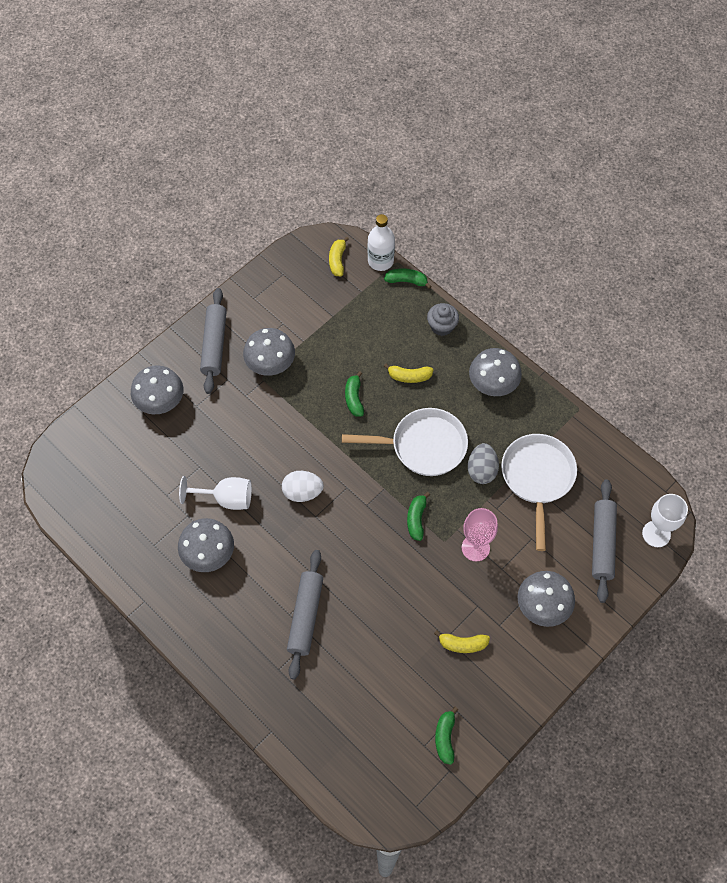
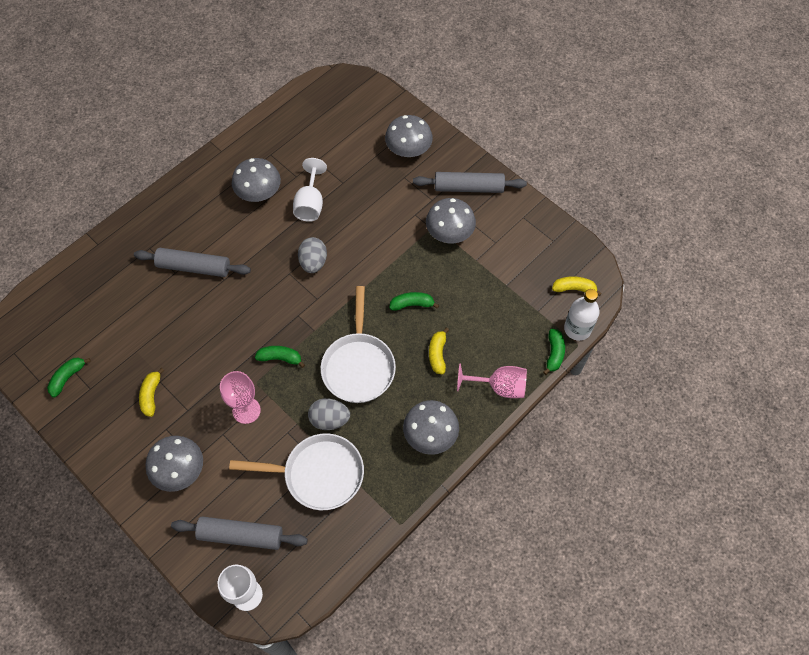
camera: 90 degrees right, 0 degrees up
(302, 492) = (313, 262): white egg -> grey egg
(442, 326) = (499, 387): grey cupcake -> pink goblet
(445, 738) = (68, 378): green banana -> green banana turned 60 degrees counterclockwise

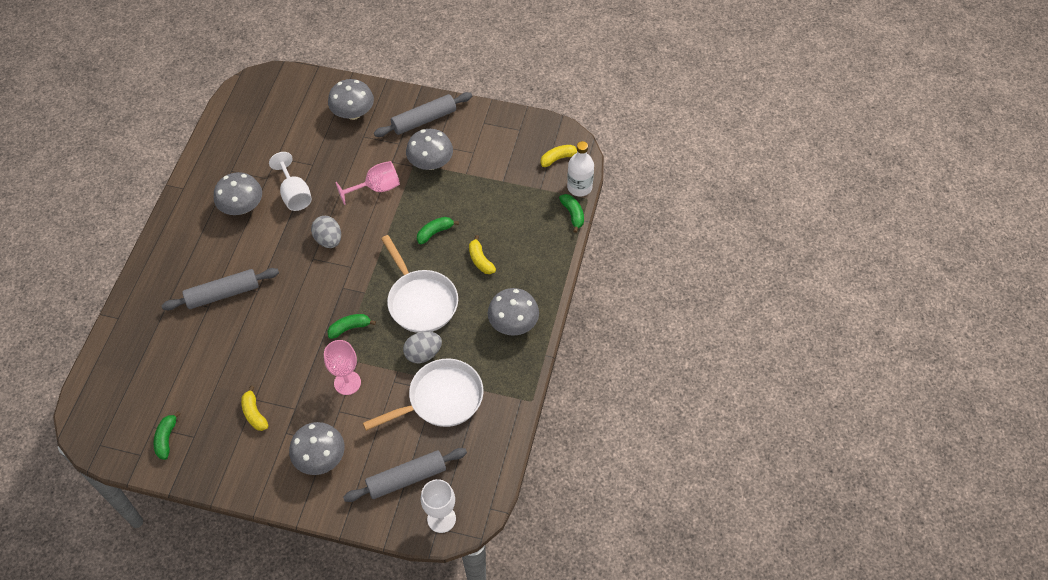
camera: 30 degrees left, 5 degrees down
(499, 387) = (545, 260): pink goblet -> pink goblet (376, 188)

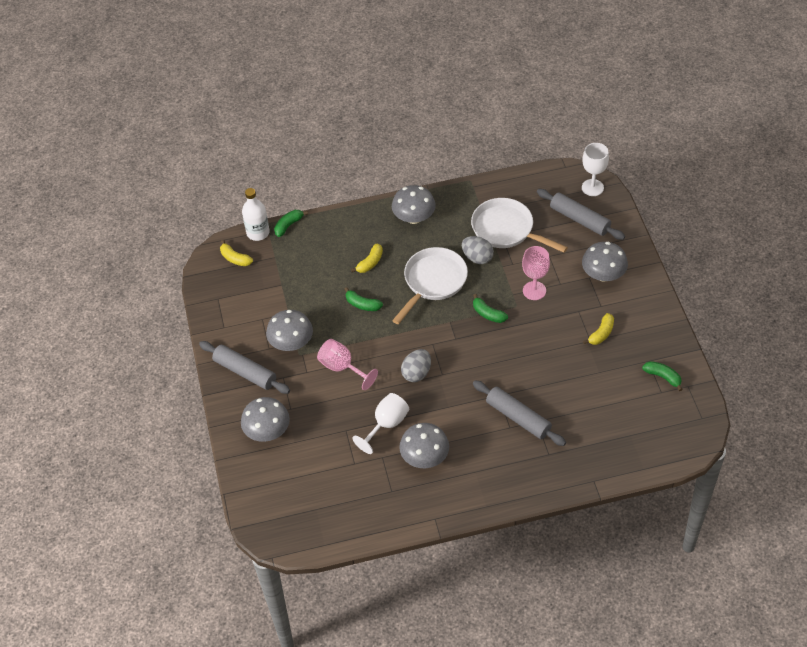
camera: 115 degrees left, 5 degrees down
(166, 438) = (663, 377): green banana -> green banana turned 120 degrees counterclockwise

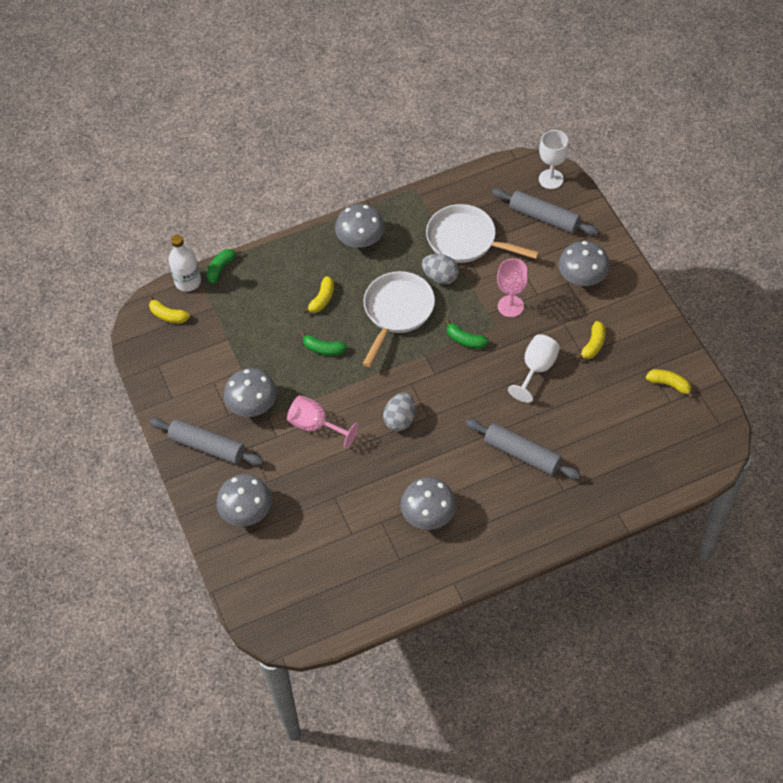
camera: 10 degrees left, 5 degrees up
(386, 425) = (378, 484): white goblet -> white goblet (536, 369)
(663, 377) = (669, 384): green banana -> yellow banana

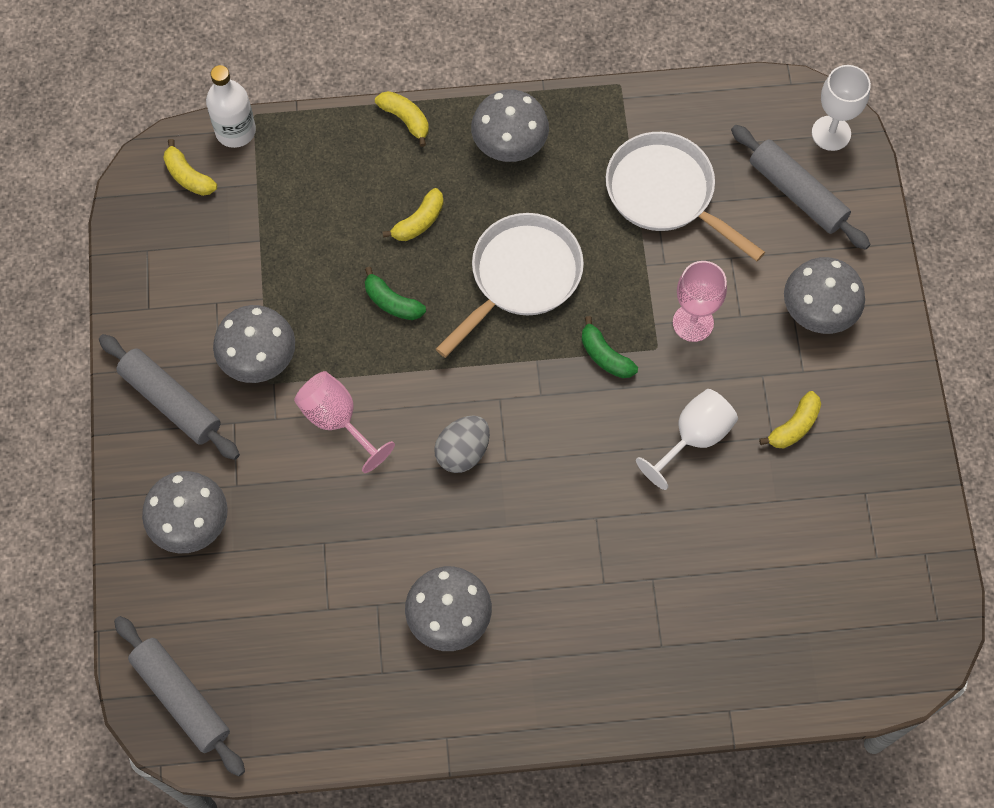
camera: 15 degrees right, 10 degrees up
(221, 268) = (290, 125): green banana -> none
(440, 277) = (605, 241): grey egg -> none
(522, 454) = (622, 567): grey rolling pin -> grey rolling pin (181, 698)
(669, 384) = (885, 529): yellow banana -> yellow banana (405, 119)

